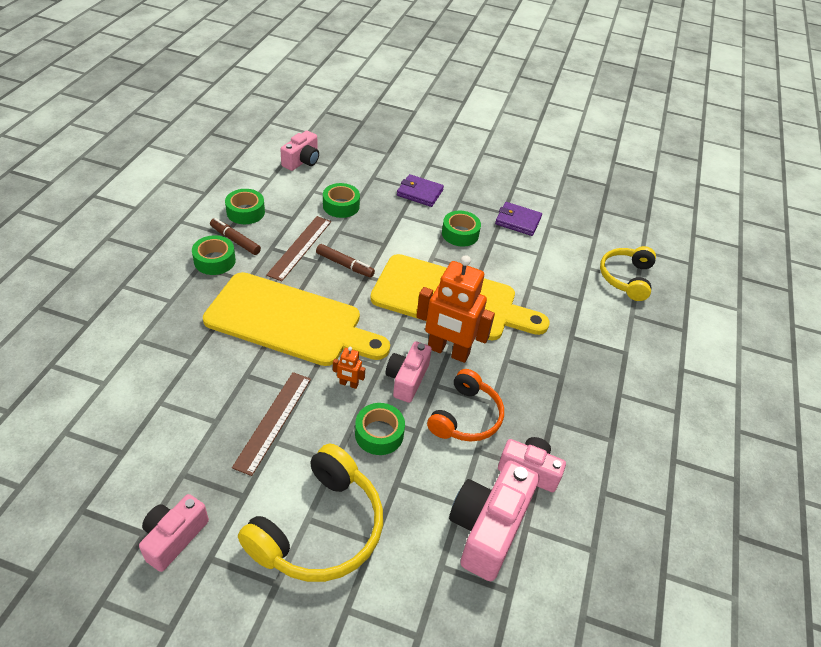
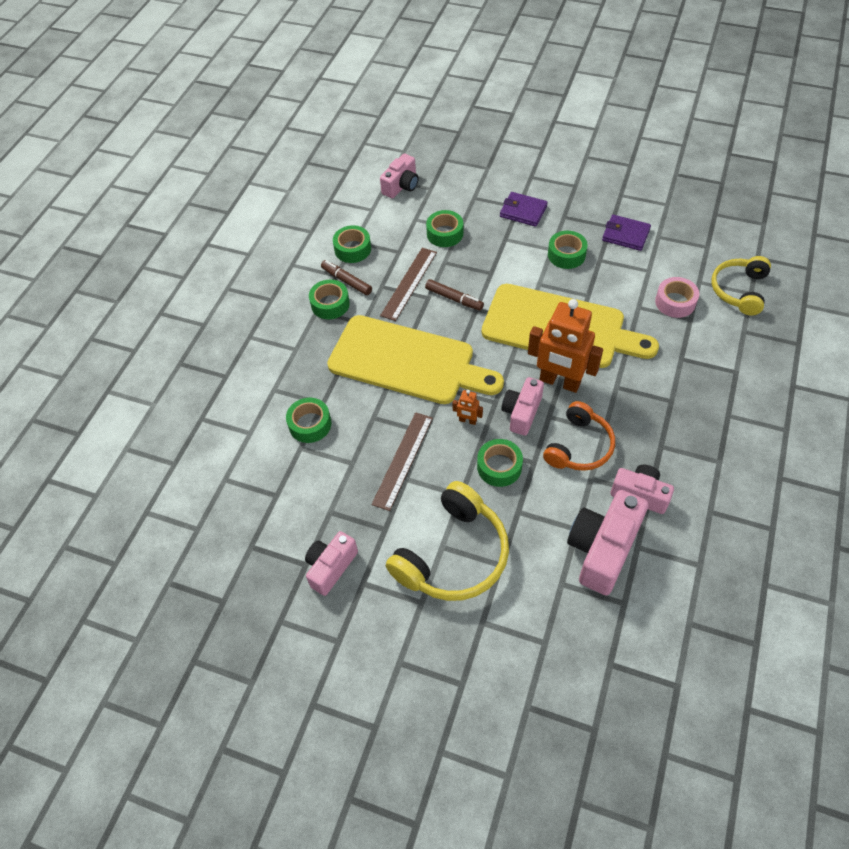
camera: 10 degrees right, 10 degrees up
(174, 378) = (310, 424): none -> green tape
(565, 284) = (675, 302): none -> pink tape

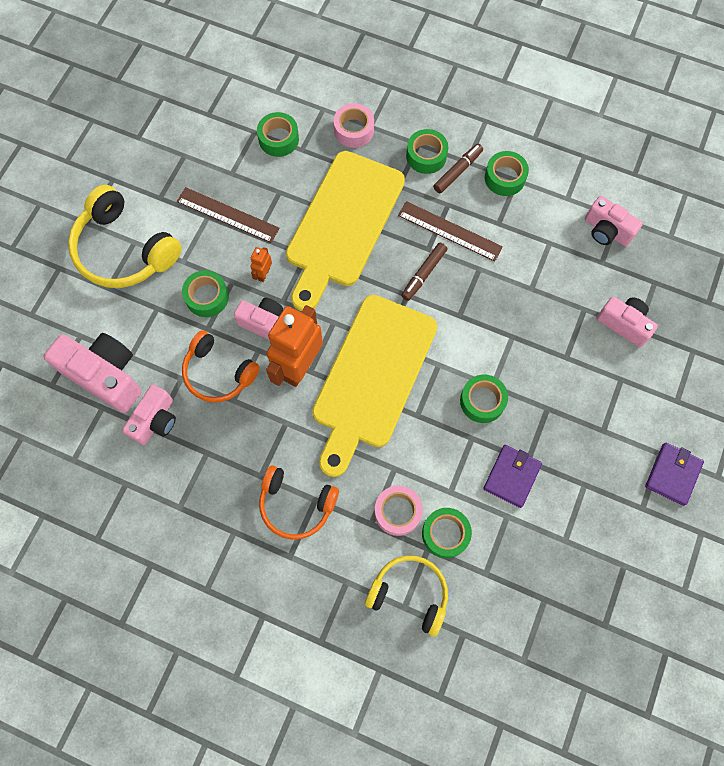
camera: 90 degrees right, 15 degrees up
(300, 362) = (353, 130): none -> pink tape
(331, 567) = (131, 156): pink camera -> pink camera (624, 324)
(445, 234) = (524, 272): green tape -> green tape (445, 534)
(523, 211) = (558, 362): purple wallet -> purple wallet (672, 474)
(690, 371) = (296, 505): none -> orange headphones

